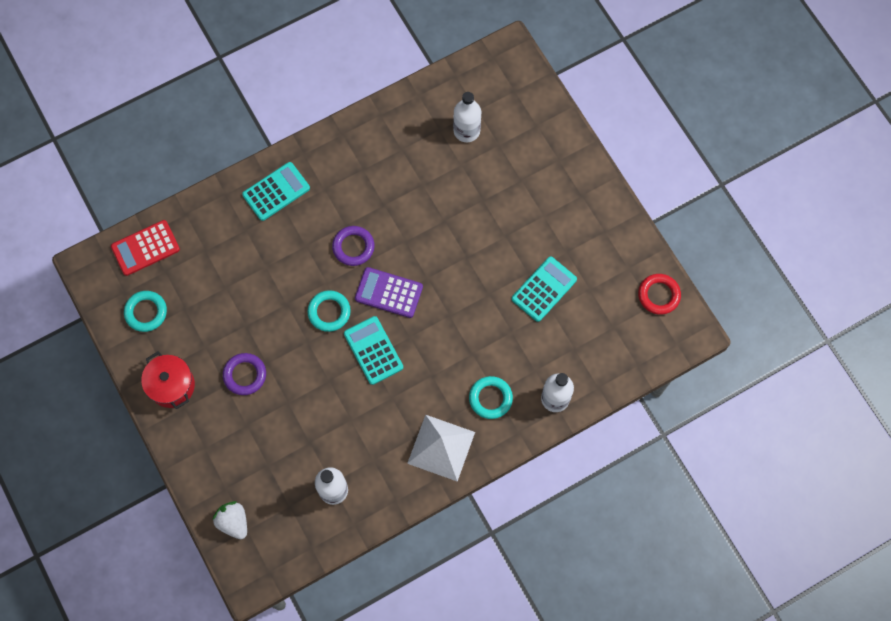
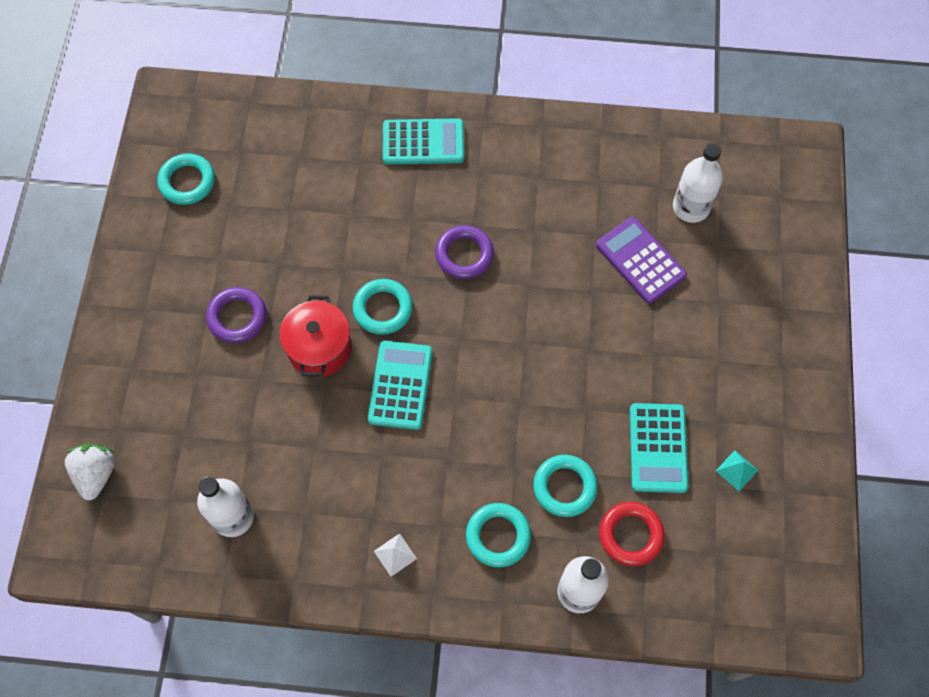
camera: 35 degrees right, 5 degrees down
(145, 248) = (239, 115): red calculator -> none
(172, 385) = (151, 277): red pot -> red pot (319, 348)
(389, 292) = (467, 331): purple calculator -> purple calculator (640, 260)
(441, 447) = (395, 554): white pyramid -> white pyramid, size x0.40
(508, 346) = (564, 487): none -> turquoise ring
(544, 289) = (658, 448): turquoise calculator -> turquoise calculator turned 105 degrees clockwise
(595, 273) = (736, 470): none -> turquoise pyramid
(658, 295) = (803, 552): red ring -> red ring (630, 535)

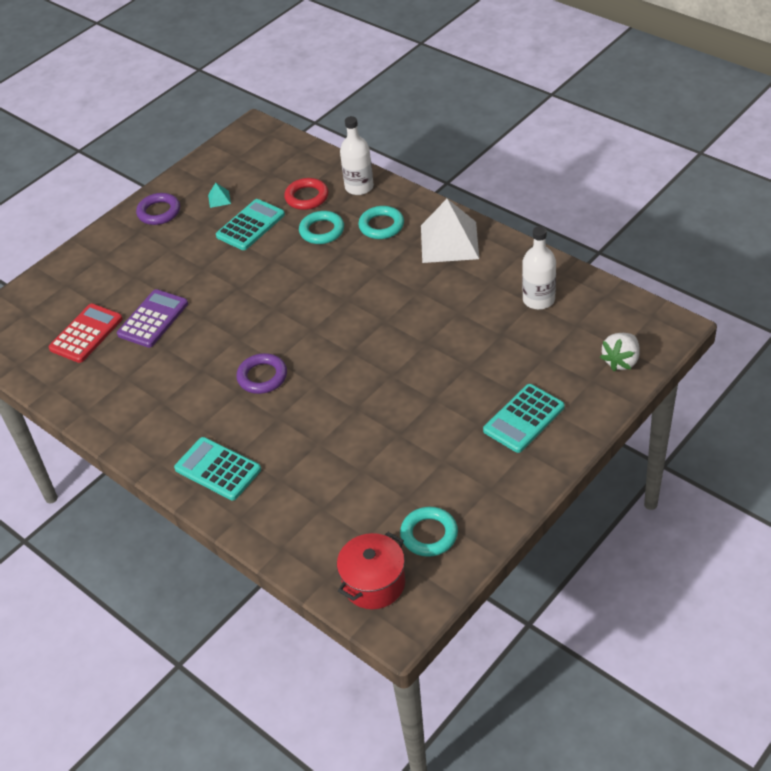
camera: 140 degrees left, 20 degrees down
(237, 317) = (457, 412): purple ring -> purple ring (159, 212)
(319, 348) = (412, 366): red pot -> red pot (374, 583)
(383, 309) = (348, 369): turquoise ring -> none
(395, 554) = (449, 242): white pyramid -> white pyramid, size x2.49
(400, 385) = (374, 321): turquoise calculator -> turquoise calculator (523, 419)
(640, 260) = (153, 319): purple calculator -> purple calculator turned 150 degrees counterclockwise
(691, 207) = (86, 334): white bottle -> red calculator

